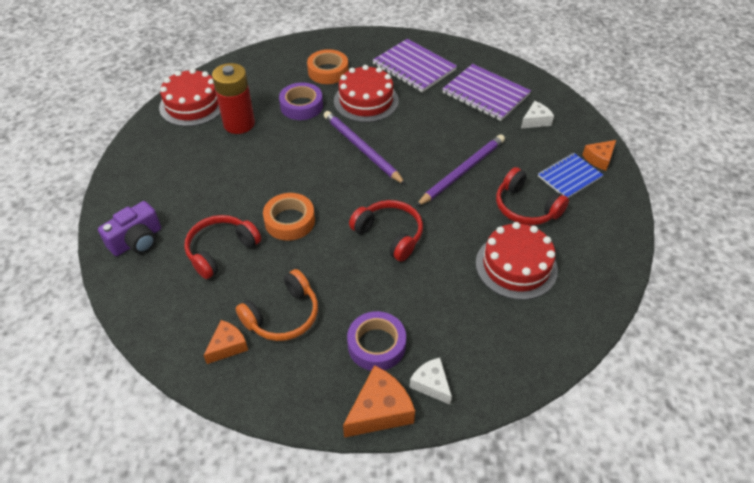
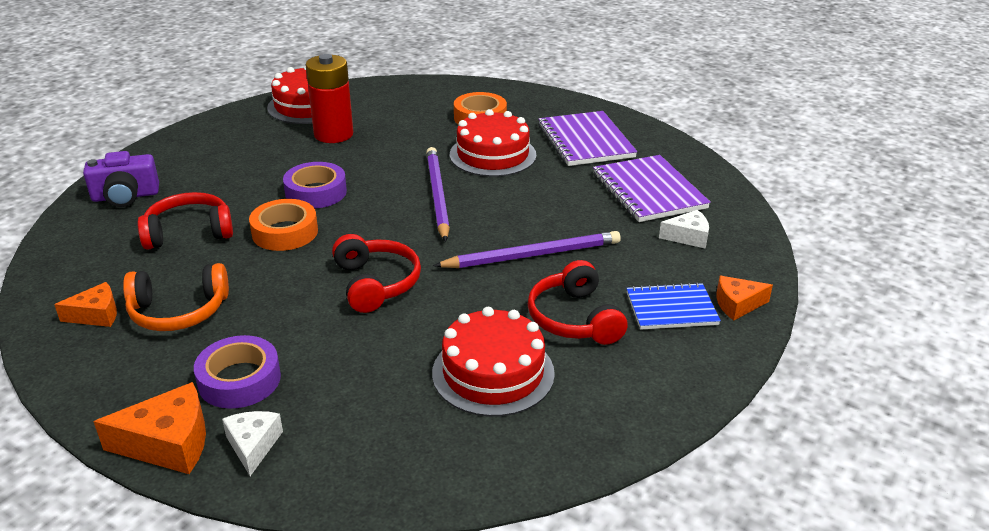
camera: 30 degrees right, 15 degrees down
(301, 106) = (416, 138): purple tape -> purple tape (316, 192)

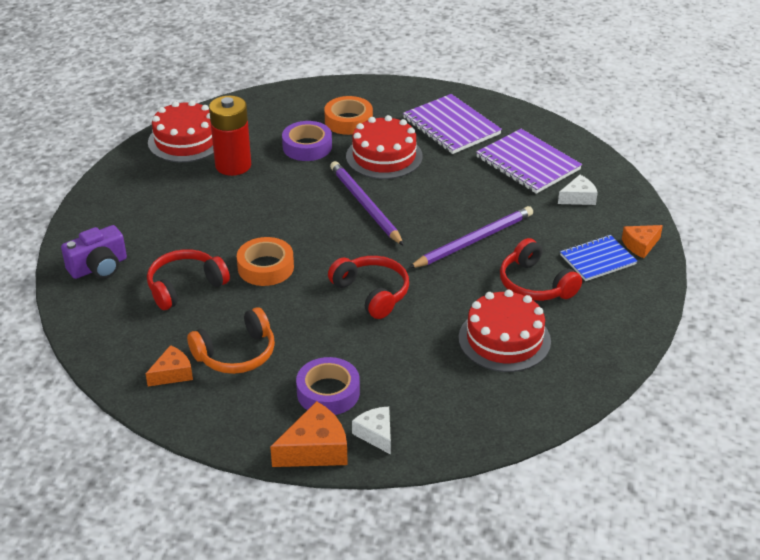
camera: 20 degrees left, 5 degrees up
(316, 192) = (262, 225): purple tape -> purple tape (307, 147)

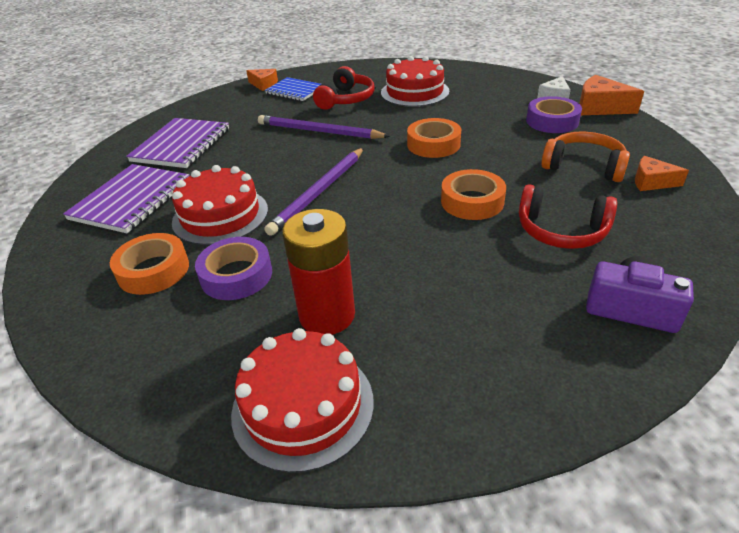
camera: 120 degrees left, 0 degrees up
(372, 293) = (433, 144): red headphones -> orange tape
(578, 198) = (220, 114): white cheese -> none

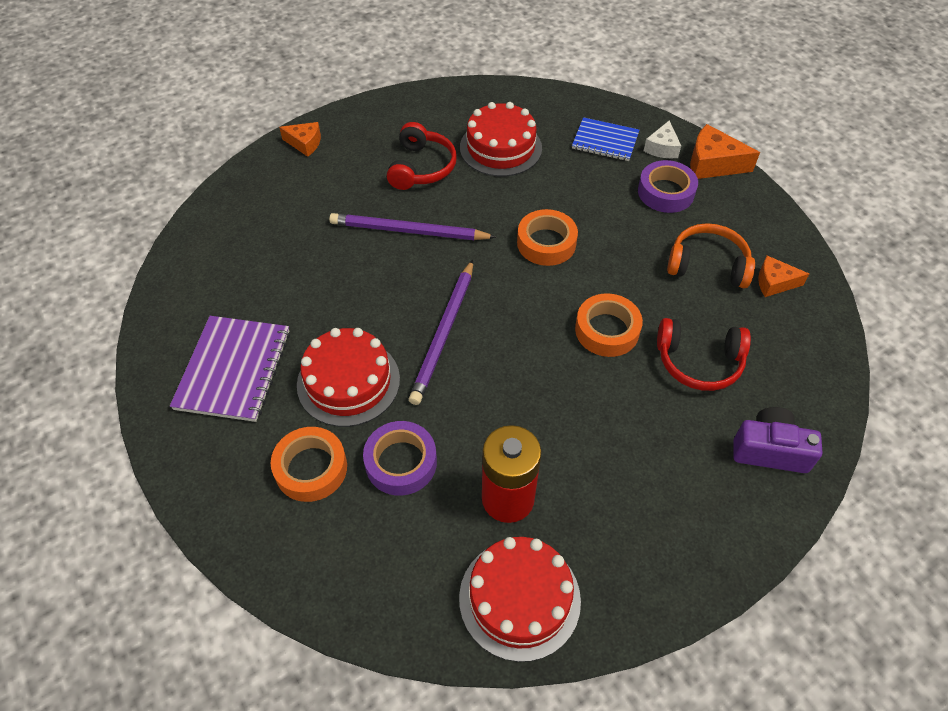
camera: 15 degrees left, 15 degrees up
(181, 145) = (249, 270): purple notebook -> none
(295, 91) = (351, 154): blue notebook -> blue notebook (605, 141)

